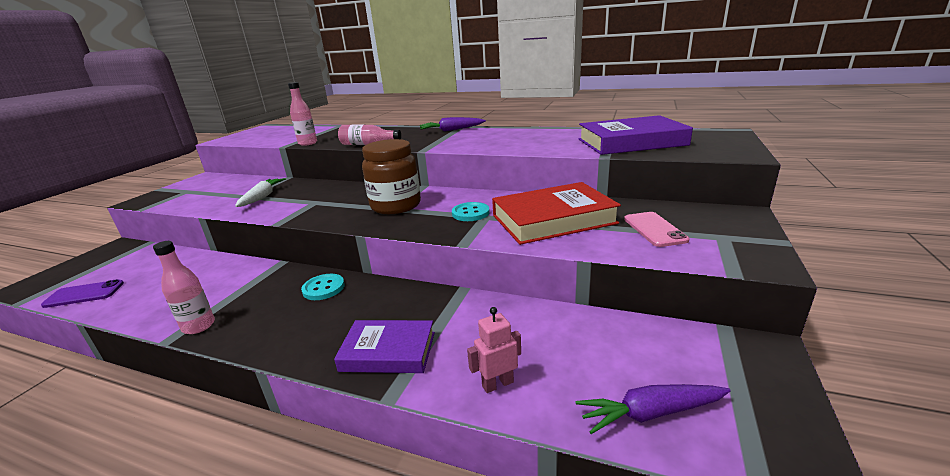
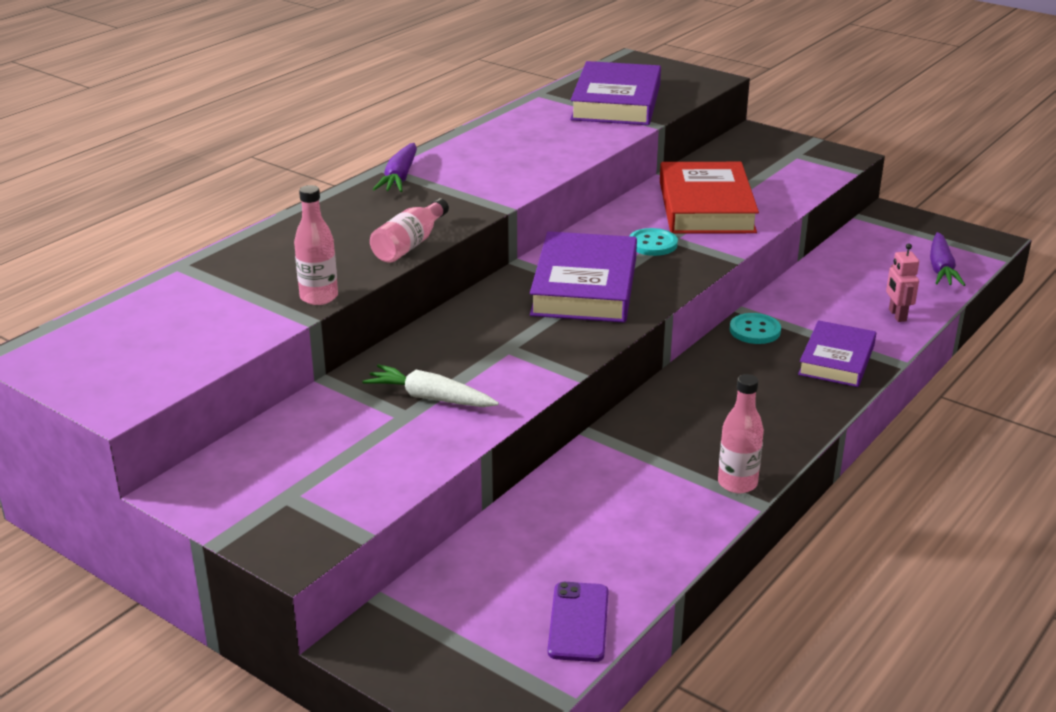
camera: 75 degrees left, 5 degrees up
(323, 288) = (690, 395): turquoise button -> turquoise button (755, 330)
(396, 206) = (584, 286): brown jar -> purple book
(654, 229) = (763, 172): pink phone -> none

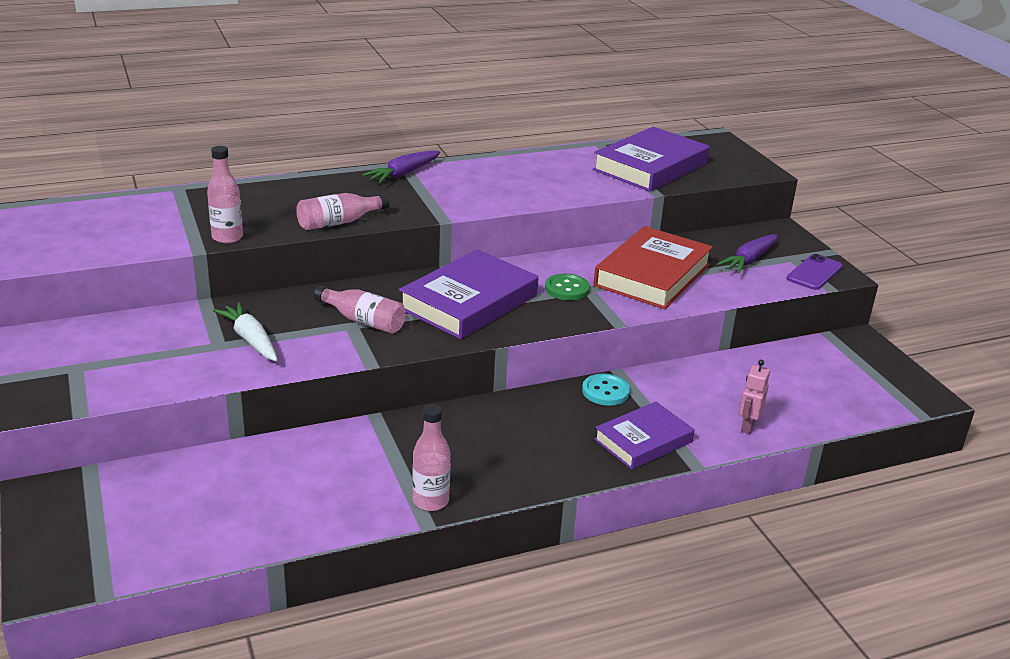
camera: 30 degrees right, 0 degrees up
(513, 339) = (363, 321): none -> pink bottle
(578, 622) = (185, 546): purple phone -> purple phone (814, 273)
(652, 244) = (567, 289): turquoise button -> green button
(941, 268) = (845, 402): purple carrot -> purple carrot (749, 260)

